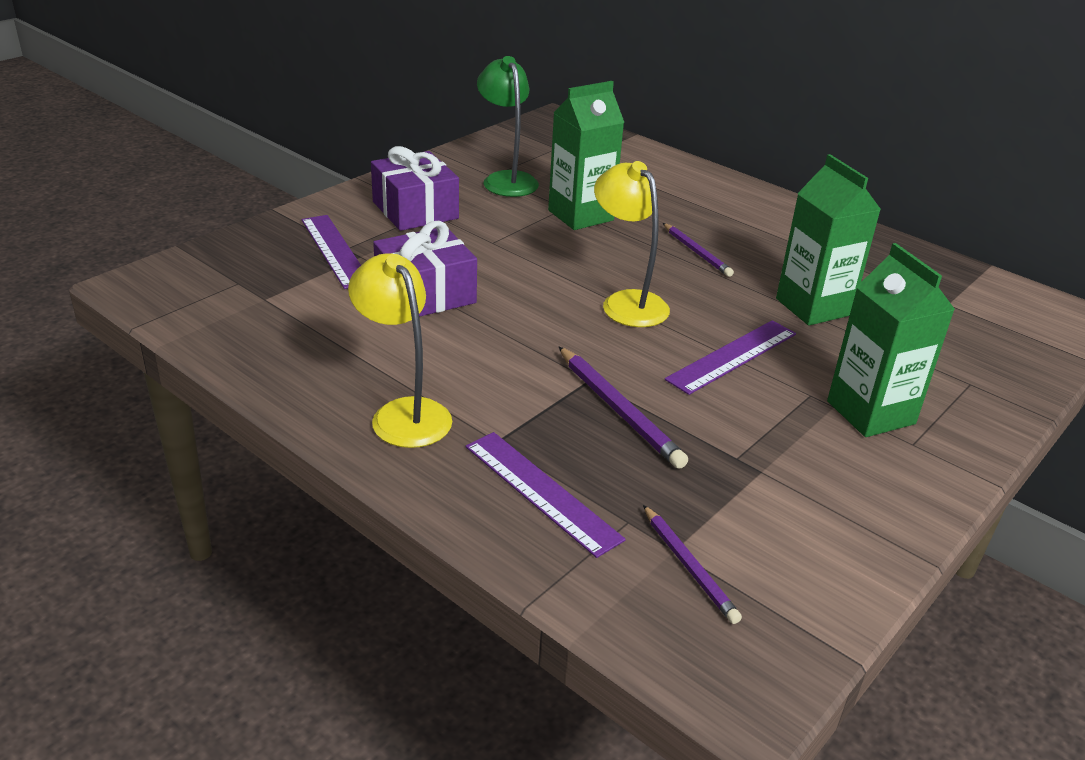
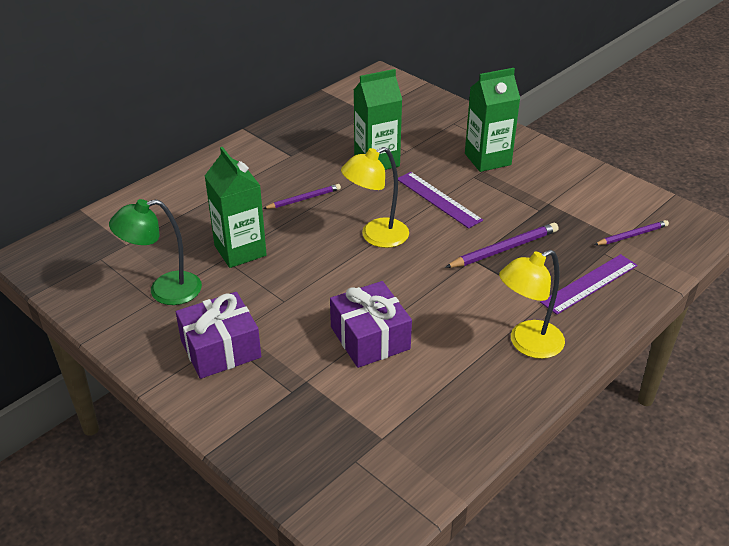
camera: 85 degrees left, 5 degrees up
(335, 251) = (297, 398): purple ruler -> none

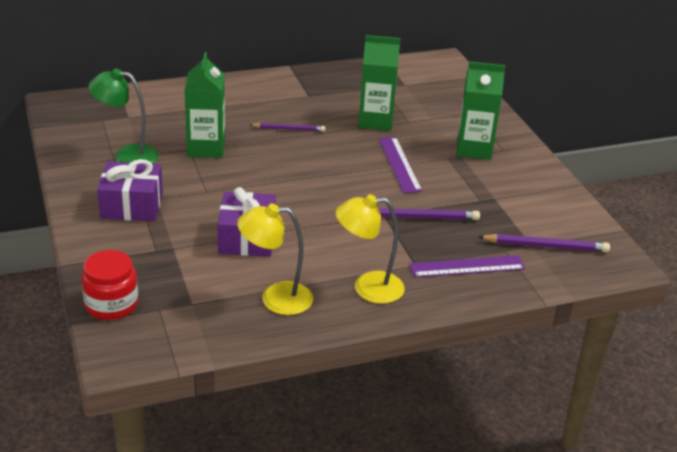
camera: 25 degrees right, 5 degrees down
(302, 478) = (111, 304): none -> red jar
(376, 236) = (320, 173): yellow lamp -> yellow lamp (275, 298)
(632, 235) = (546, 246): purple pencil -> purple pencil, size x1.50

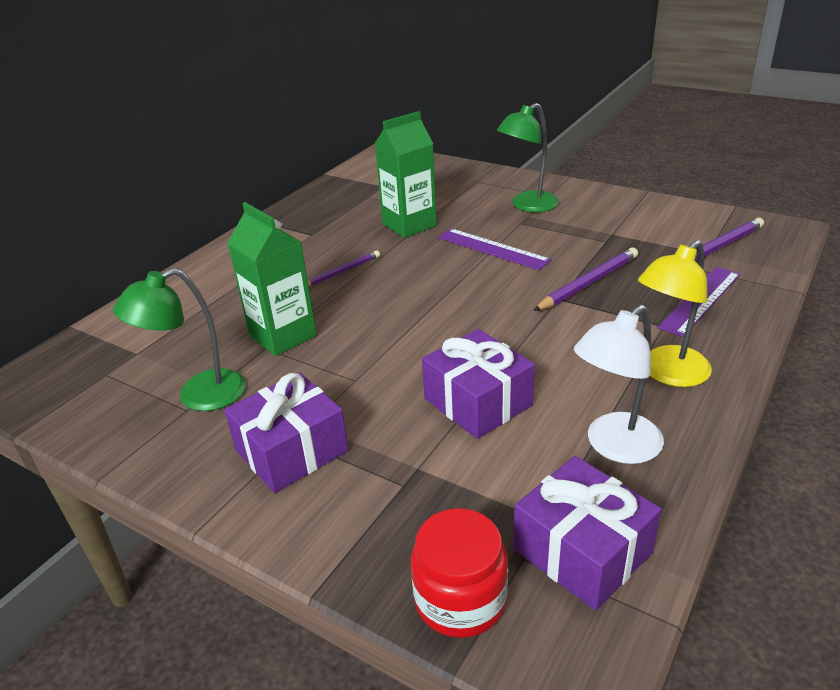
camera: 35 degrees left, 0 degrees up
(186, 323) = (582, 551): none -> purple gift
(275, 298) = (614, 446): yellow lamp -> white lamp
(474, 149) = (527, 206): green carton -> green lamp

